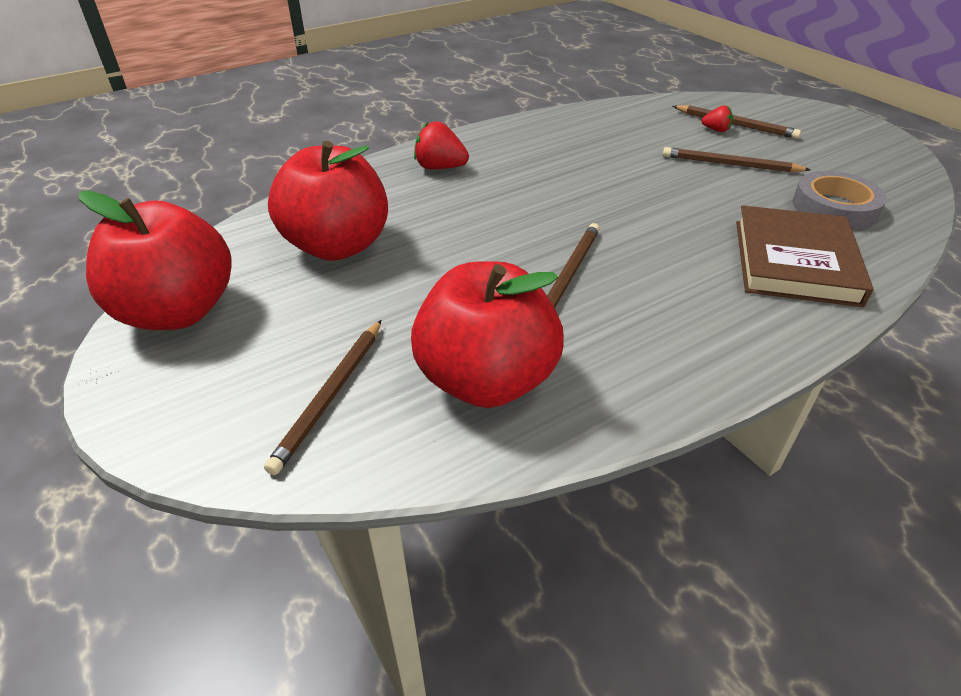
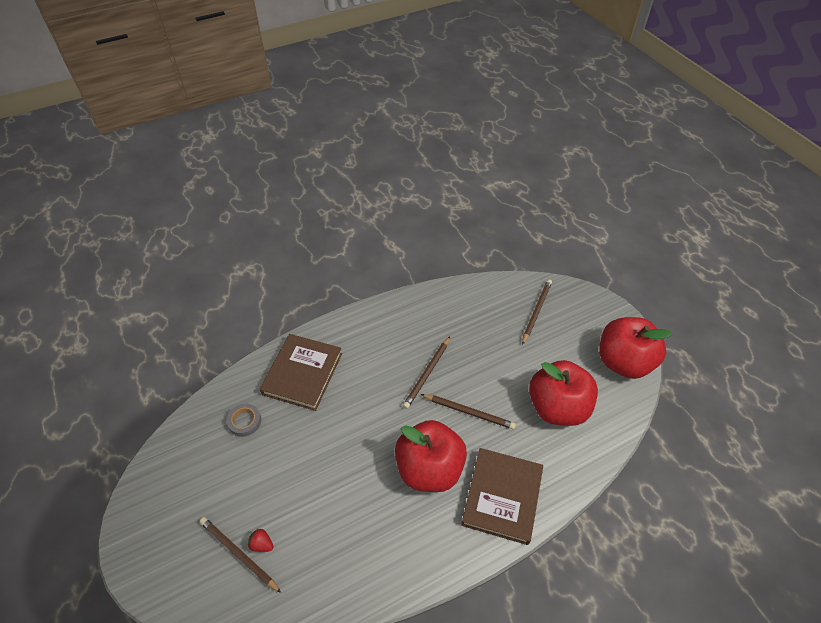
camera: 175 degrees left, 10 degrees up
(440, 167) = (502, 497): red strawberry -> brown book
(486, 380) = (473, 314): red apple -> red apple (429, 469)
(730, 164) = (281, 482): brown pencil -> brown pencil (469, 412)
(834, 207) = (244, 421): grey tape -> grey tape, size x0.63

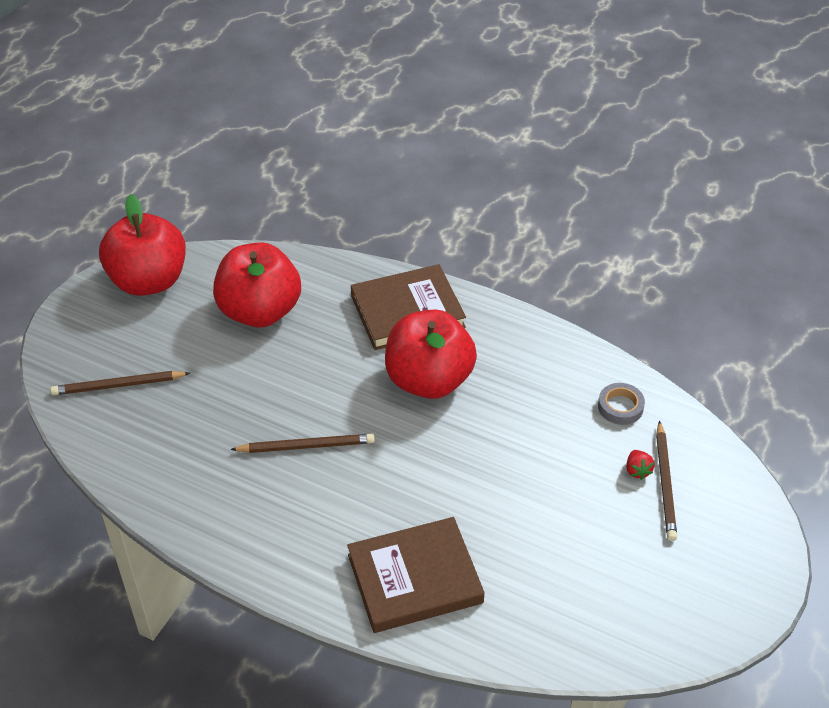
camera: 125 degrees left, 5 degrees down
(244, 421) = (533, 593): grey tape -> grey tape (620, 407)
(469, 412) = (329, 381): brown pencil -> none

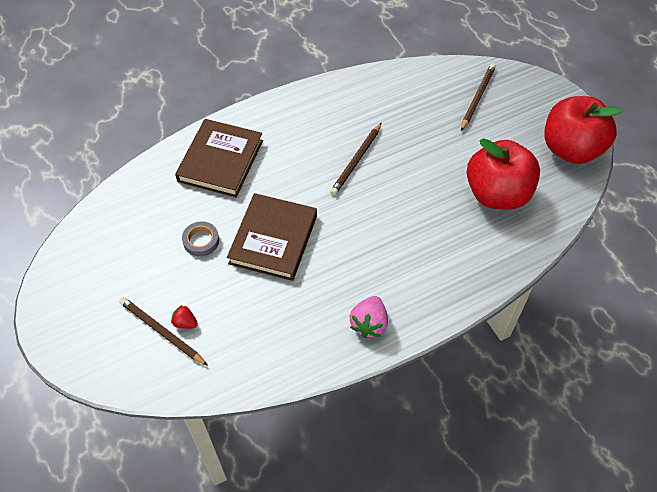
camera: 125 degrees right, 10 degrees up
(407, 311) = (435, 279): brown book -> brown book (273, 239)
(429, 380) = (359, 253): red apple -> none
(500, 334) = (369, 324): none -> pink strawberry
(620, 407) = (242, 353): grey tape -> grey tape (201, 241)

